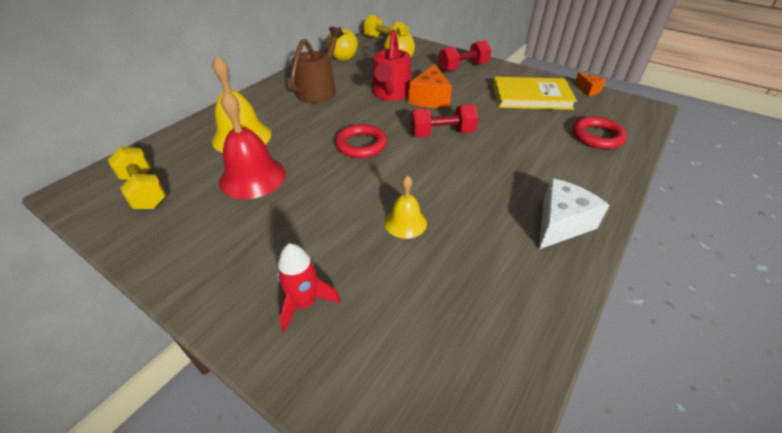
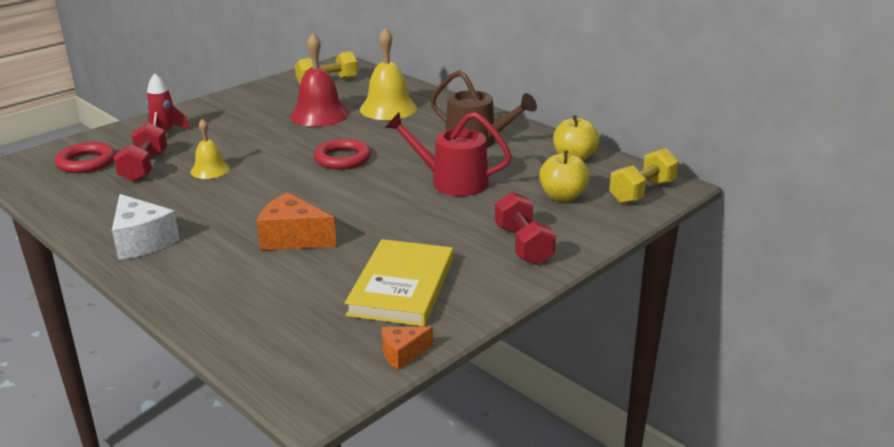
camera: 100 degrees right, 15 degrees down
(430, 98) = (428, 206): orange cheese -> orange cheese (293, 238)
(442, 134) = (338, 203): red dumbbell -> red dumbbell (144, 167)
(597, 136) = (265, 314): red ring -> red ring (86, 162)

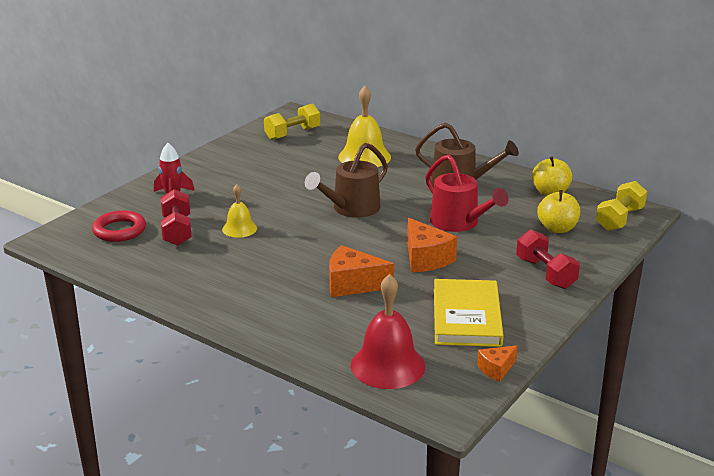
camera: 10 degrees left, 0 degrees up
(142, 241) = (223, 298): white cheese -> none
(319, 115) = (305, 167): red bell -> red bell (387, 365)
(342, 158) = (351, 209): red ring -> brown watering can
(392, 217) = (425, 258): none -> orange cheese
(452, 182) = (458, 223): red watering can -> red watering can turned 135 degrees counterclockwise

